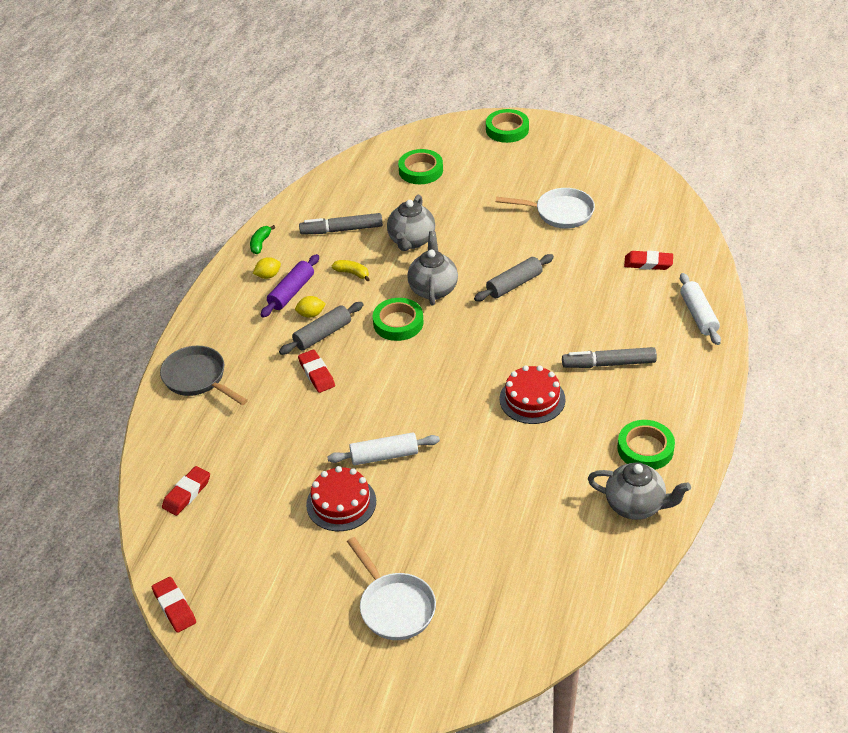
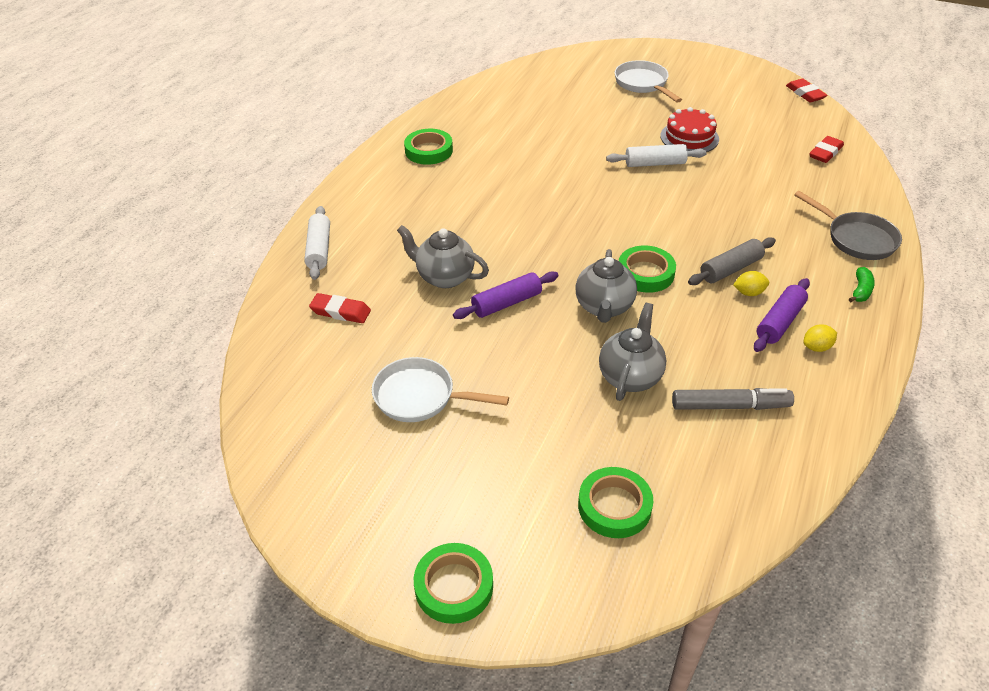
camera: 175 degrees left, 0 degrees up
(260, 243) = (843, 397): green banana -> green banana (861, 290)
(317, 374) = (729, 232): red eraser -> none
(352, 273) = (706, 338): yellow banana -> none
(514, 284) = (507, 303): grey rolling pin -> purple rolling pin
(532, 399) = (515, 192): red cake -> none
(608, 364) = (432, 214): grey marker -> none
(635, 505) = (453, 119): grey teapot -> grey teapot (444, 277)

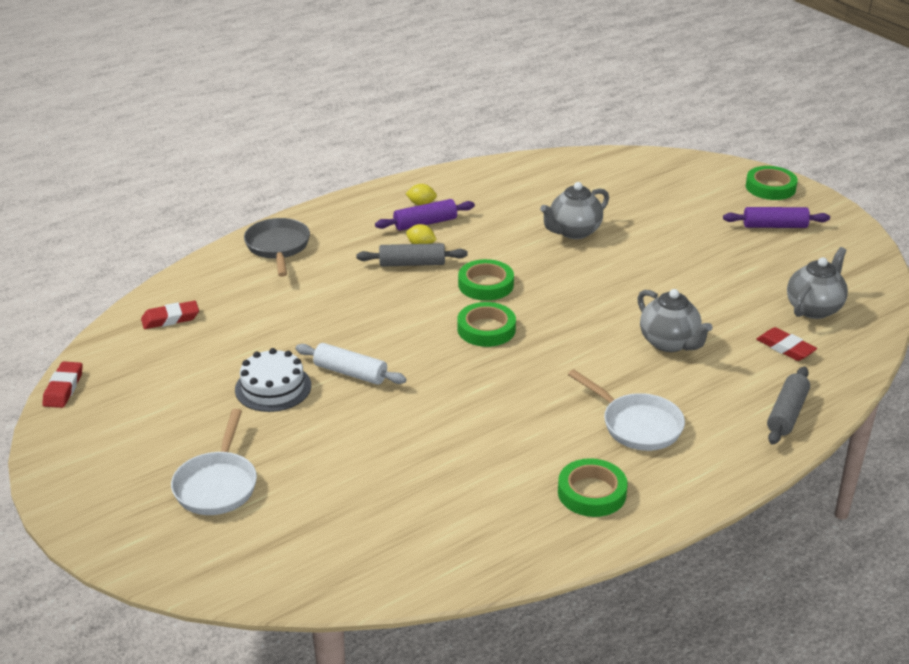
camera: 150 degrees left, 10 degrees down
(319, 249) = (787, 414): white rolling pin -> grey rolling pin
(420, 397) = (743, 270): white pan -> white pan (637, 425)
(507, 303) = (627, 304): purple rolling pin -> purple rolling pin (774, 226)
(604, 307) = (548, 274): grey teapot -> grey teapot (814, 308)
(614, 506) = (648, 185): green tape -> green tape (486, 329)
(689, 137) = (273, 387): red cake -> white cake
(730, 406) = (523, 198): grey marker -> none
(861, 290) = (336, 219): green banana -> none

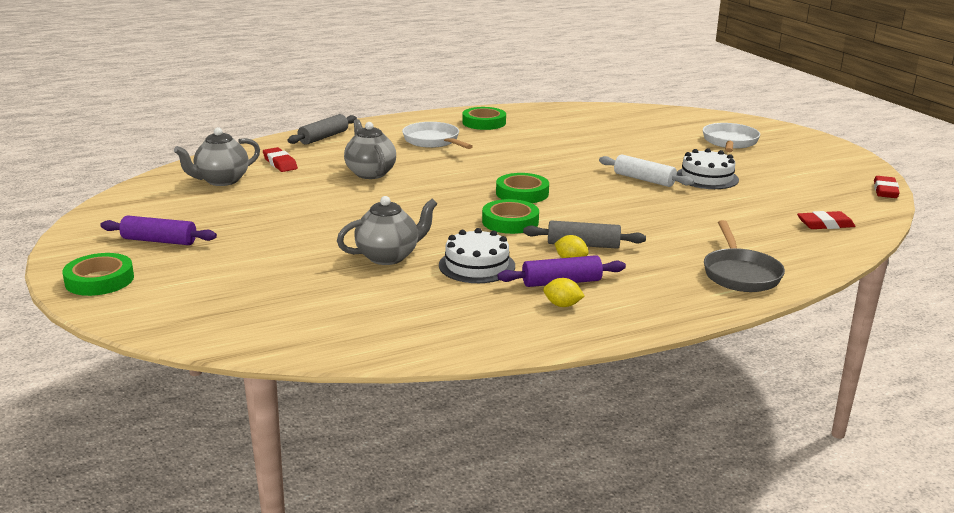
camera: 170 degrees left, 10 degrees down
(497, 231) = (477, 265): none -> white cake

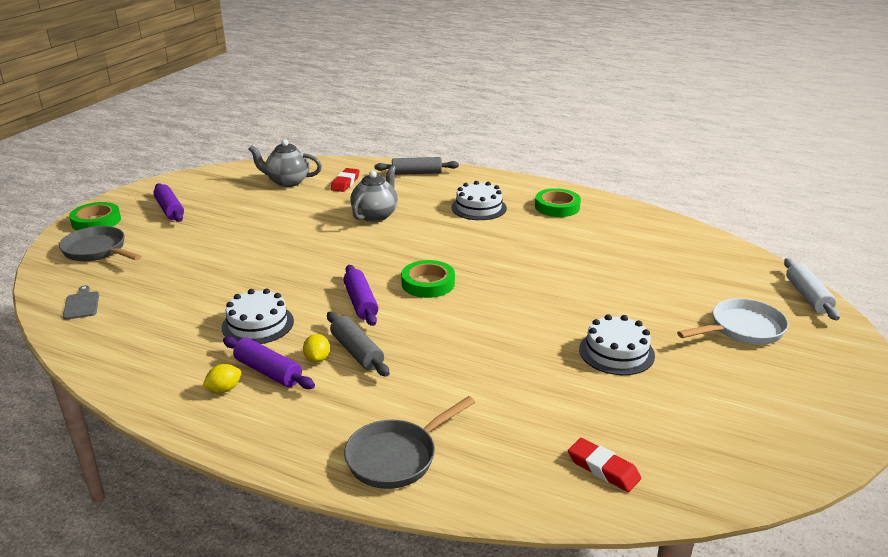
camera: 50 degrees right, 5 degrees up
(179, 295) = (98, 251): none -> grey pan
(289, 329) = (81, 304): none -> grey cutting board
(388, 257) = (233, 286): grey teapot -> none
(433, 141) = (479, 208): white pan -> white cake
(510, 222) = (361, 302): green tape -> purple rolling pin
(562, 305) = (224, 389): yellow lemon -> yellow lemon turned 75 degrees clockwise
(644, 180) = (552, 323): white rolling pin -> white rolling pin (807, 296)
(885, 191) = (784, 480): red eraser -> none

